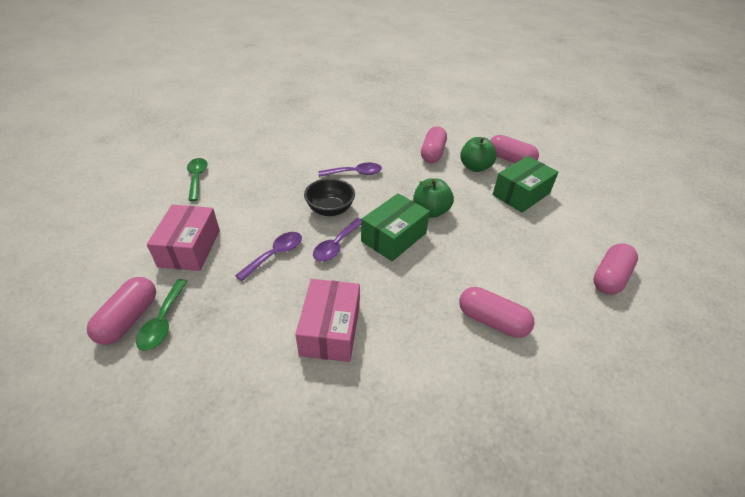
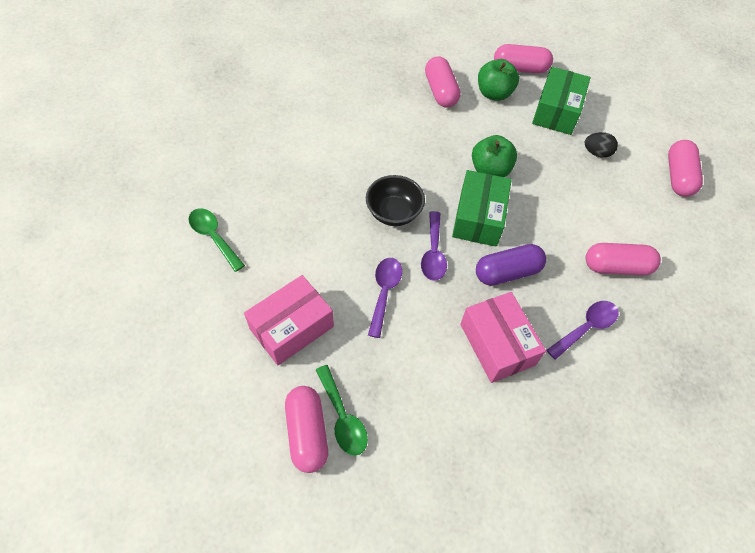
camera: 30 degrees left, 15 degrees up
(190, 248) = (292, 328): pink box -> pink box turned 75 degrees clockwise
(355, 173) = (381, 153): purple spoon -> purple spoon (586, 328)
(385, 282) = (507, 272): none -> purple capsule
(537, 232) = (596, 153): none -> black egg

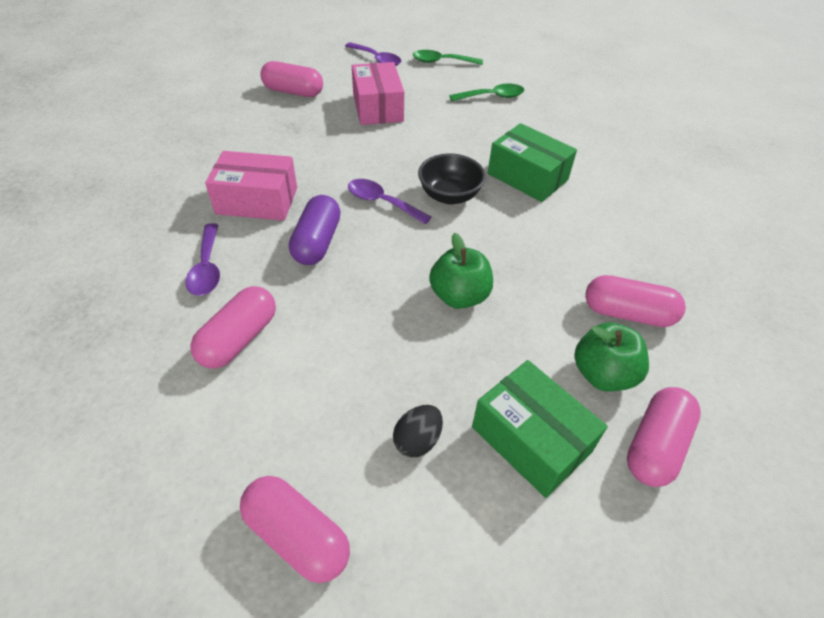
camera: 120 degrees right, 10 degrees down
(342, 417) = (287, 107): green spoon -> green spoon (442, 62)
(384, 292) = (367, 159): purple spoon -> purple spoon (376, 59)
(478, 218) = (398, 253): green box -> green box (527, 177)

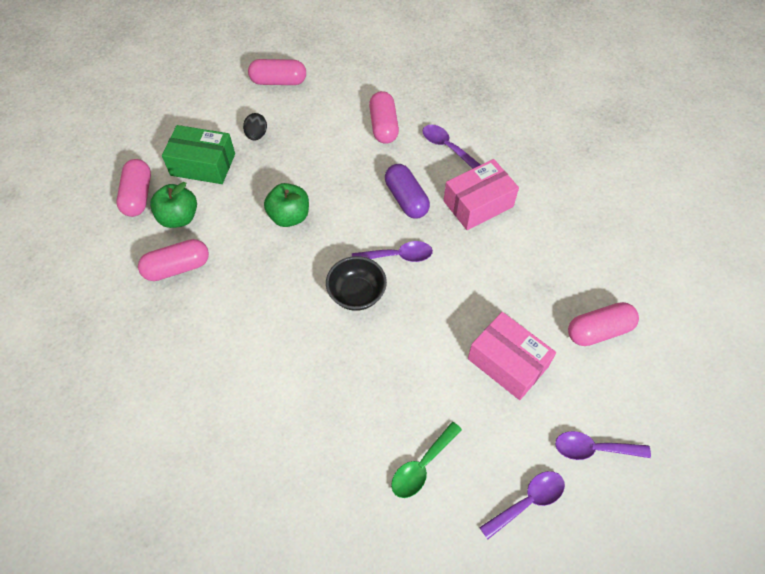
camera: 145 degrees right, 10 degrees up
(442, 62) = (527, 502): green spoon -> purple spoon
(527, 177) = (311, 358): green box -> none

